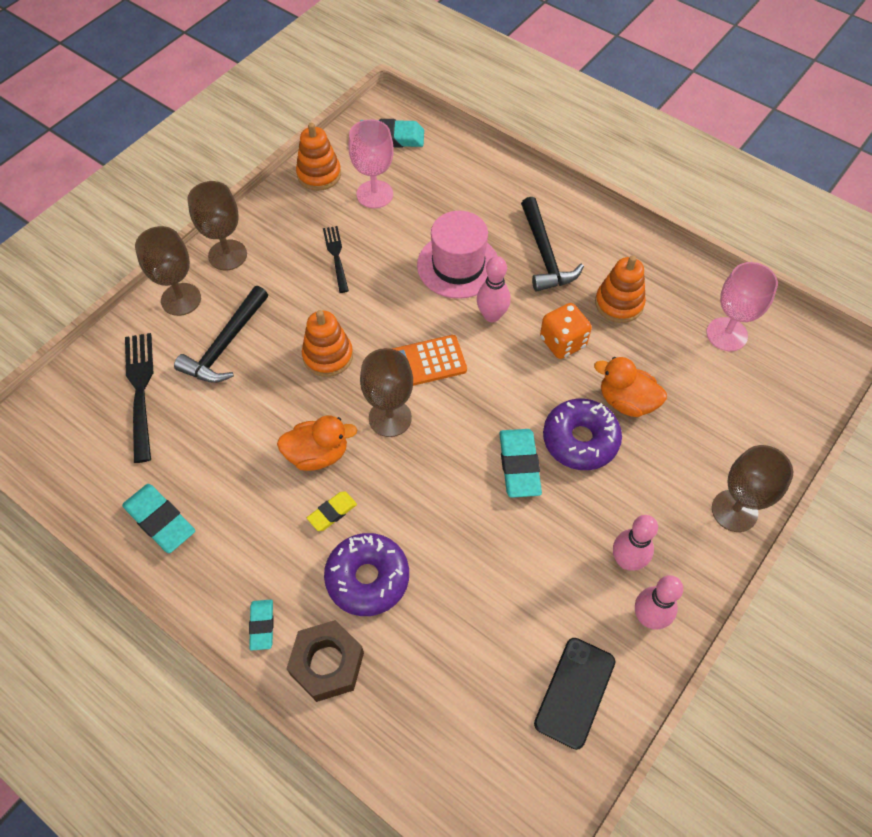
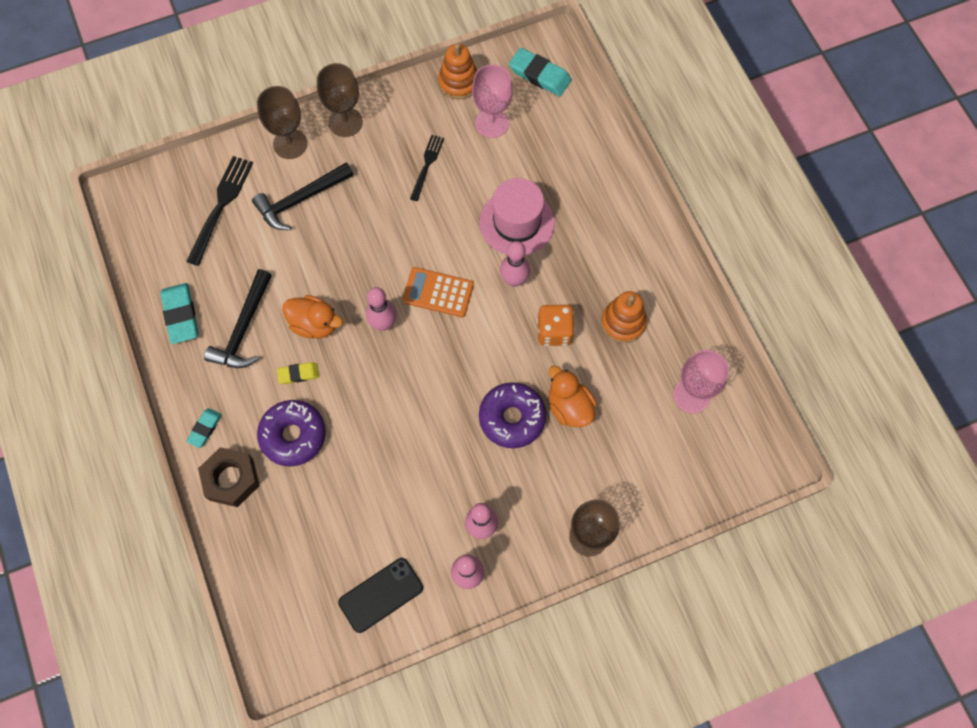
camera: 30 degrees right, 10 degrees up
(328, 356) = (369, 248): orange stacking toy -> none
(390, 418) = (383, 323): brown goblet -> pink bowling pin
(519, 465) = (453, 412): turquoise eraser -> none
(545, 254) = (593, 248): black hammer -> black hammer (244, 329)

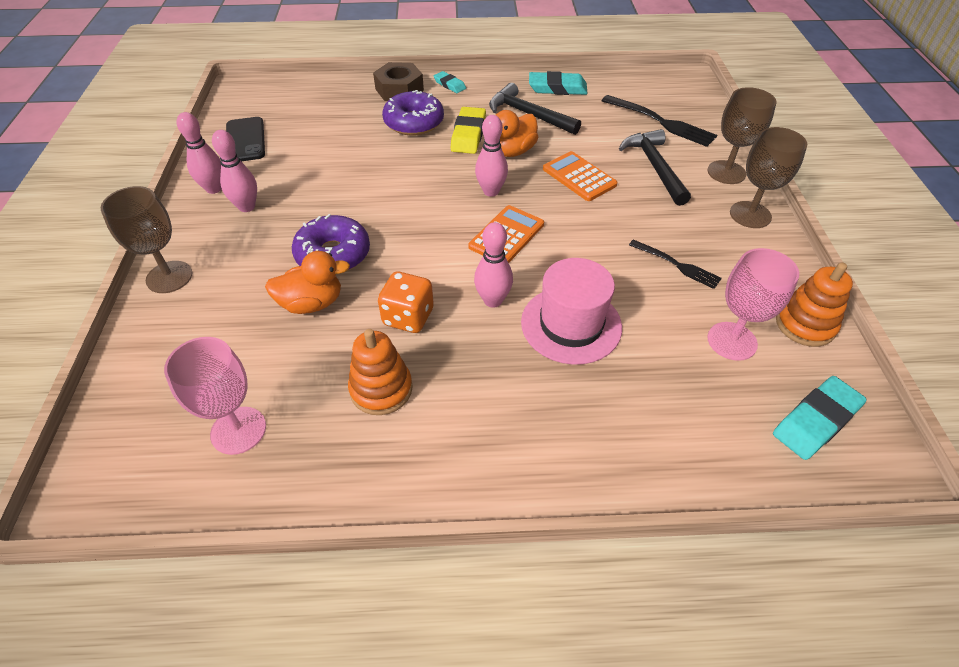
camera: 110 degrees right, 20 degrees down
(298, 374) = (468, 134): yellow eraser -> yellow eraser, size x1.69
(336, 257) = (579, 177): none -> orange calculator

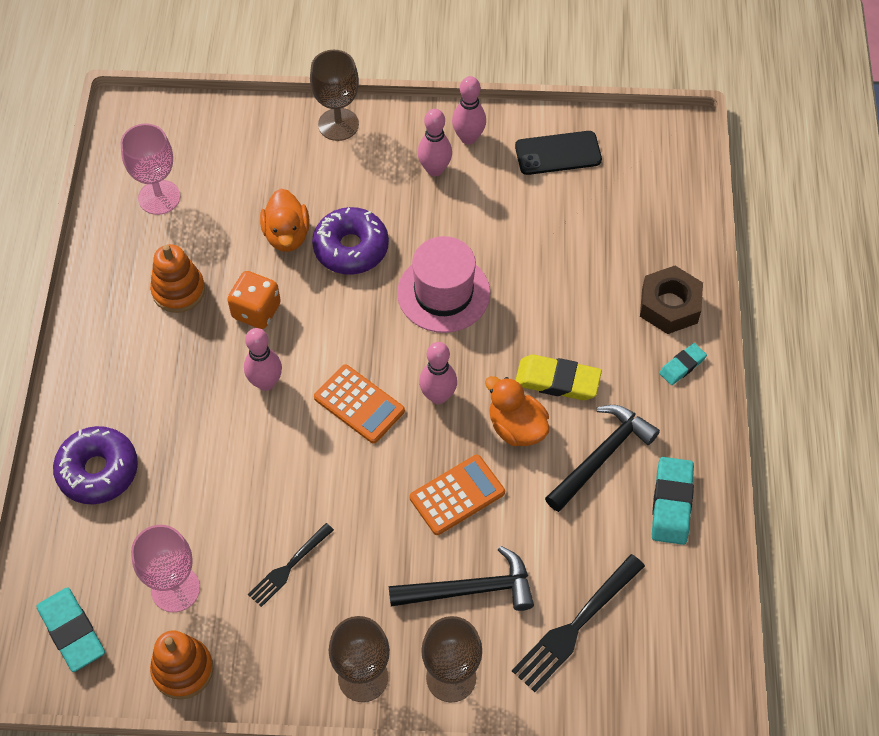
camera: 95 degrees right, 10 degrees up
(414, 122) = (587, 321): purple donut -> purple donut (98, 471)
(571, 324) = (223, 447): pink hat -> pink hat (443, 293)

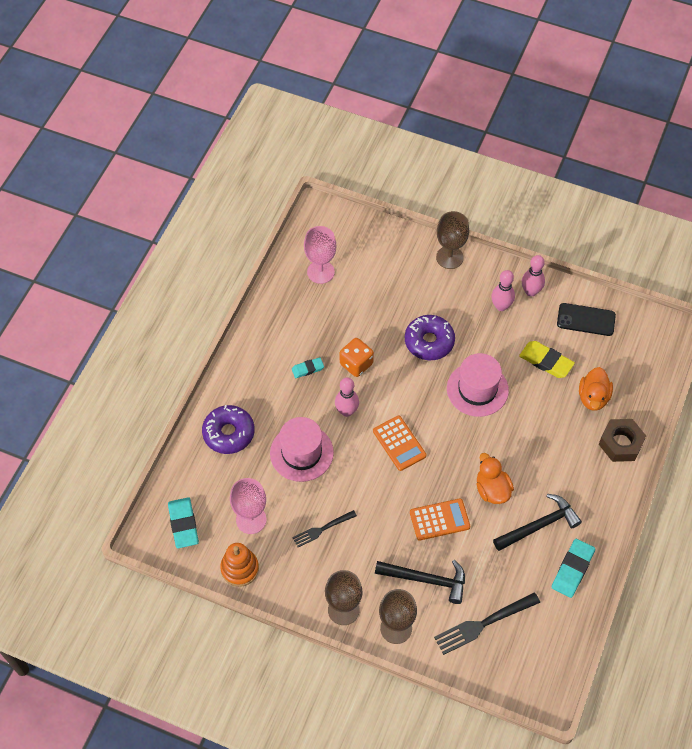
camera: 20 degrees right, 0 degrees up
(178, 290) = (313, 336): orange stacking toy -> none
(219, 464) = (301, 453): none -> pink hat
(287, 235) = (392, 321): orange duck -> orange duck (593, 397)
(438, 396) = (450, 454): pink bowling pin -> none
(557, 381) = (529, 469): yellow eraser -> yellow eraser (546, 361)
(682, 366) = (613, 485): turquoise eraser -> turquoise eraser (307, 369)

